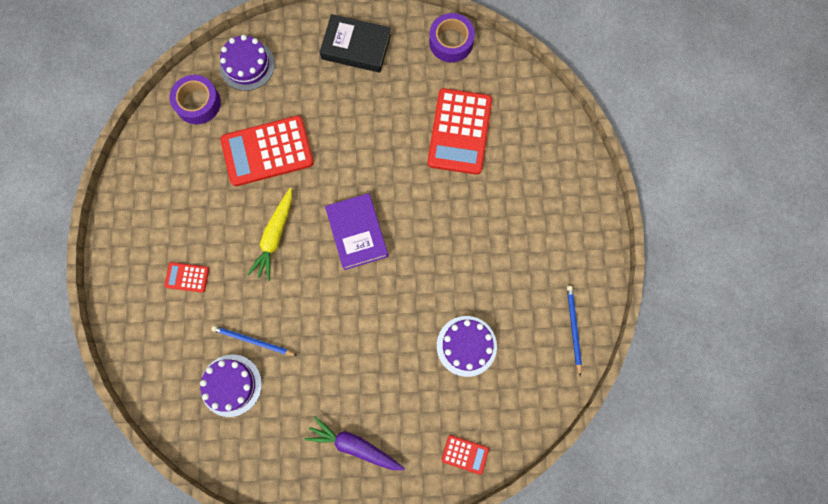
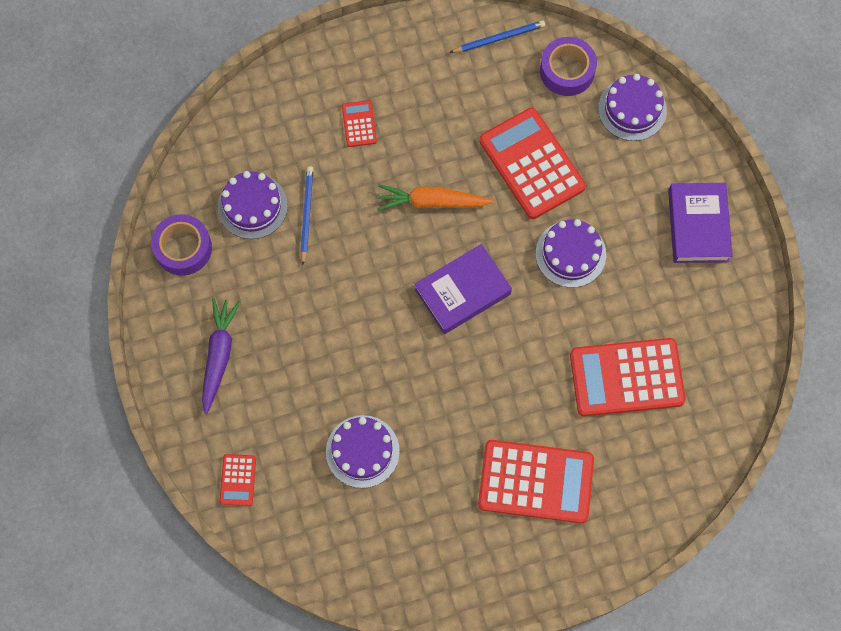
camera: 75 degrees right, 5 degrees down
(275, 237) = (432, 202): yellow carrot -> orange carrot
(350, 143) = (570, 254): none -> purple cake
(356, 47) = (698, 225): black book -> purple book
(451, 42) = (744, 337): purple tape -> purple tape (183, 248)
(523, 220) = (535, 482): none -> red calculator
(573, 329) = (416, 574): blue pencil -> blue pencil (498, 38)

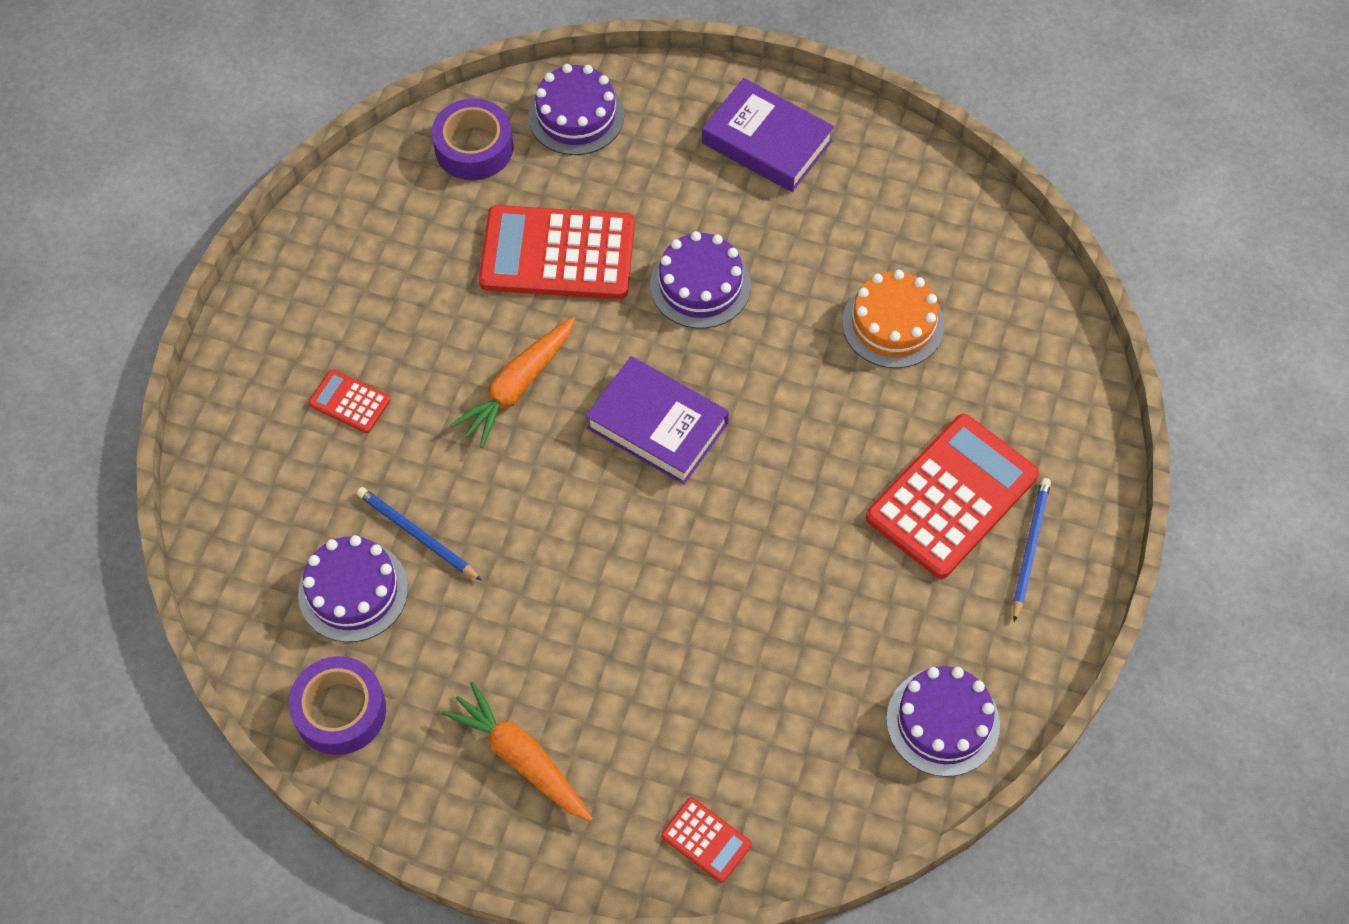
camera: 55 degrees left, 10 degrees down
(219, 355) = (521, 758): purple carrot -> orange carrot
(362, 451) = (776, 665): purple cake -> purple cake (943, 722)
(462, 292) = (657, 425): purple book -> purple book turned 60 degrees counterclockwise
(498, 38) = (372, 189): blue pencil -> blue pencil (1029, 548)
(626, 377) = (893, 324): red calculator -> orange cake

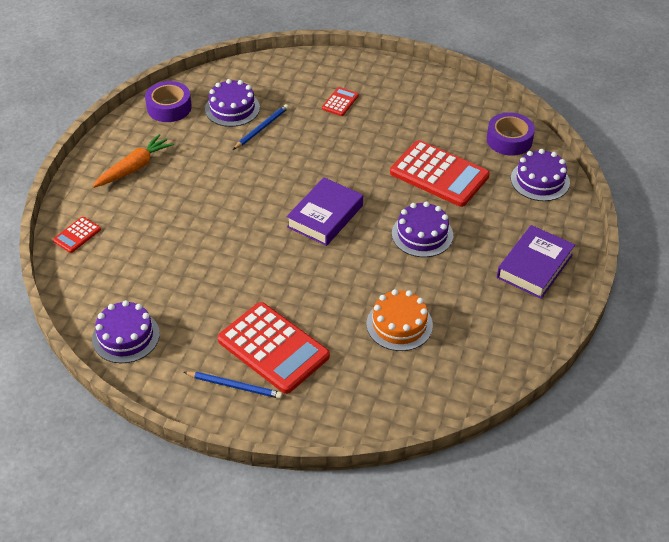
camera: 90 degrees right, 15 degrees down
(517, 387) = (350, 161): orange carrot -> none
(557, 254) = (439, 174): red calculator -> red calculator turned 120 degrees clockwise

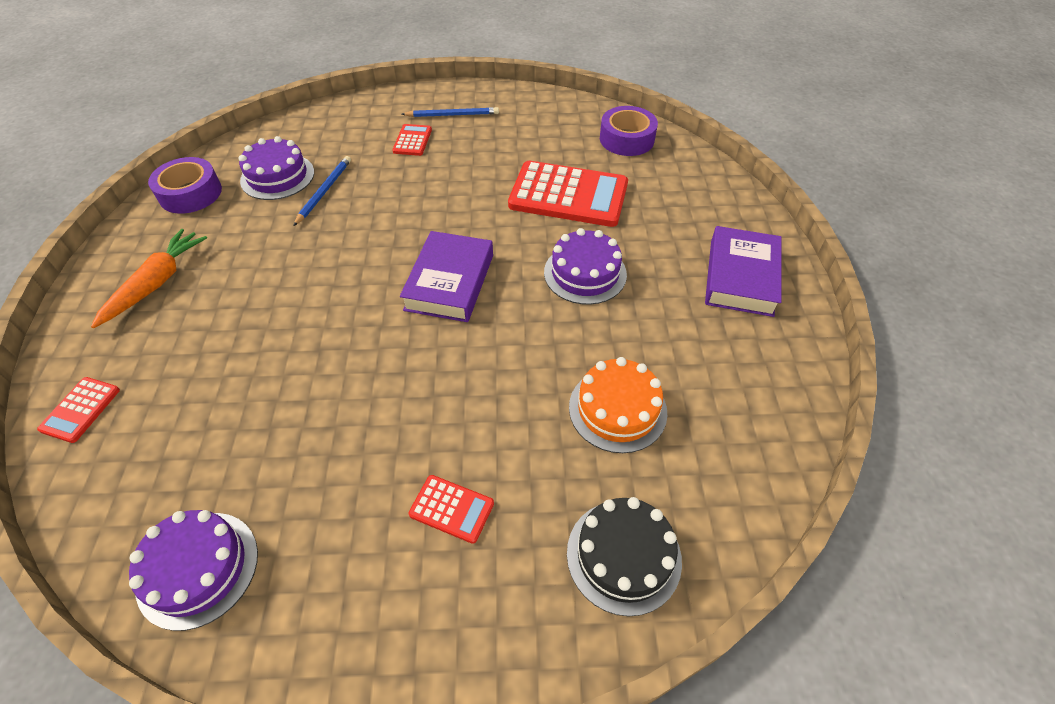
camera: 20 degrees left, 5 degrees up
(234, 386) = (412, 602): blue pencil -> blue pencil (452, 115)
(273, 348) = (451, 509): red calculator -> red calculator, size x0.46
(362, 400) = (623, 556): none -> black cake
(540, 180) = (685, 174): purple cake -> none

